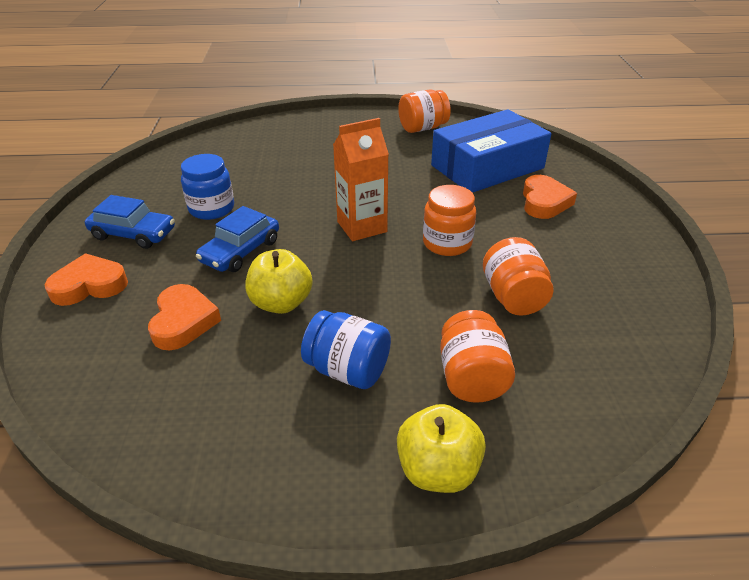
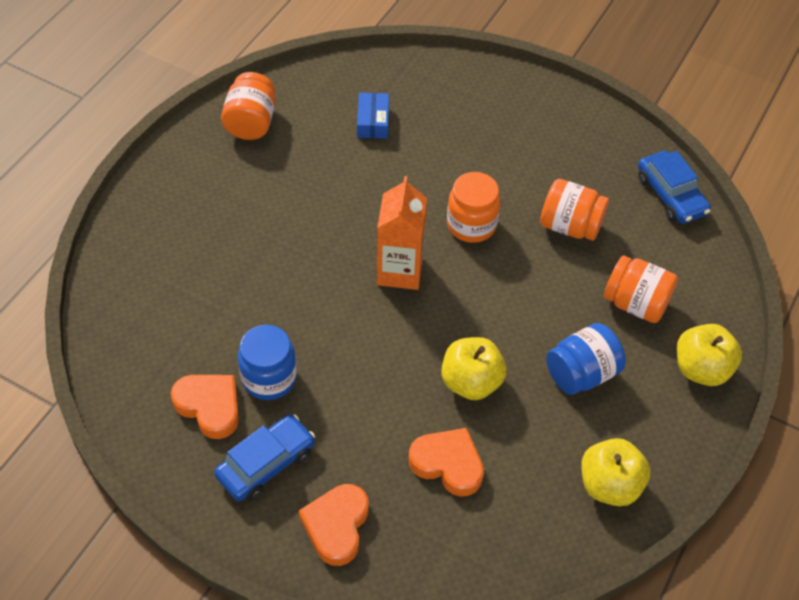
camera: 60 degrees left, 15 degrees up
(221, 446) = (609, 485): none -> yellow apple
(240, 251) = (369, 382): blue car -> blue car (670, 195)
(487, 167) = (373, 121): blue box -> blue box, size x0.41
(544, 202) = (463, 122): orange heart -> orange heart (209, 407)

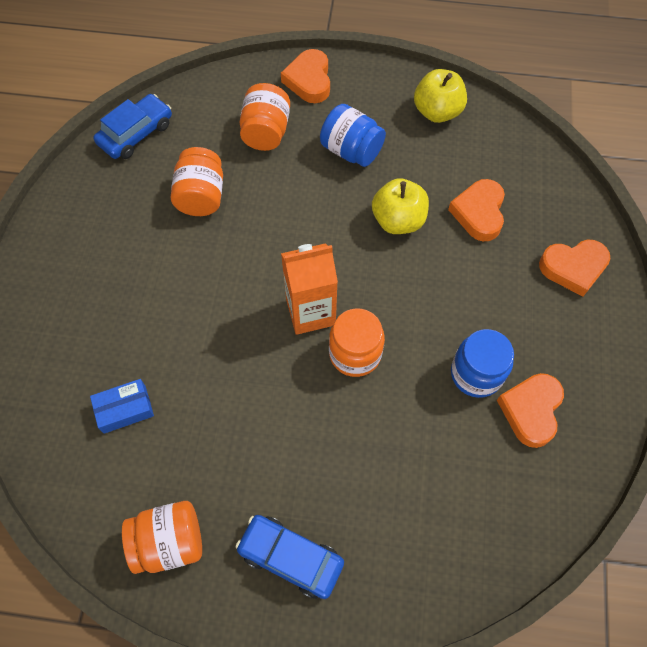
camera: 110 degrees left, 10 degrees up
(266, 464) = (554, 340): blue car -> blue car (290, 557)
(471, 225) = (231, 272): orange jar -> orange jar (355, 354)
(701, 369) = (309, 80): yellow apple -> orange heart

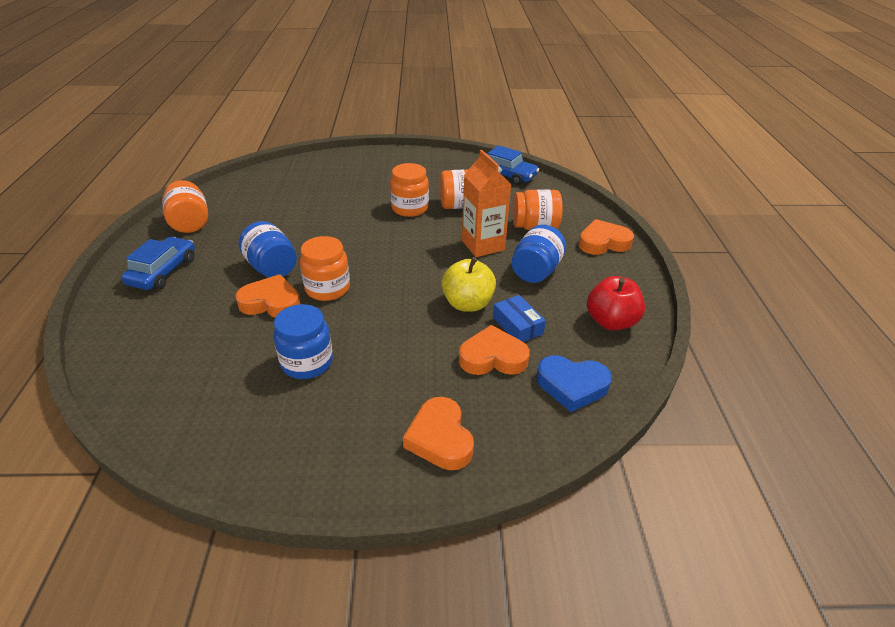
camera: 80 degrees right, 25 degrees down
(125, 409) = (286, 197): blue box -> blue box (517, 325)
(194, 253) = (410, 208): none -> orange jar
(303, 418) = (272, 268): none -> blue jar
(310, 312) = (365, 263): orange carton -> orange carton (483, 245)
(437, 112) = (611, 321): yellow apple -> red apple
(517, 162) = (572, 386): none -> blue heart
(531, 410) = (265, 403): orange heart -> orange heart (271, 302)

